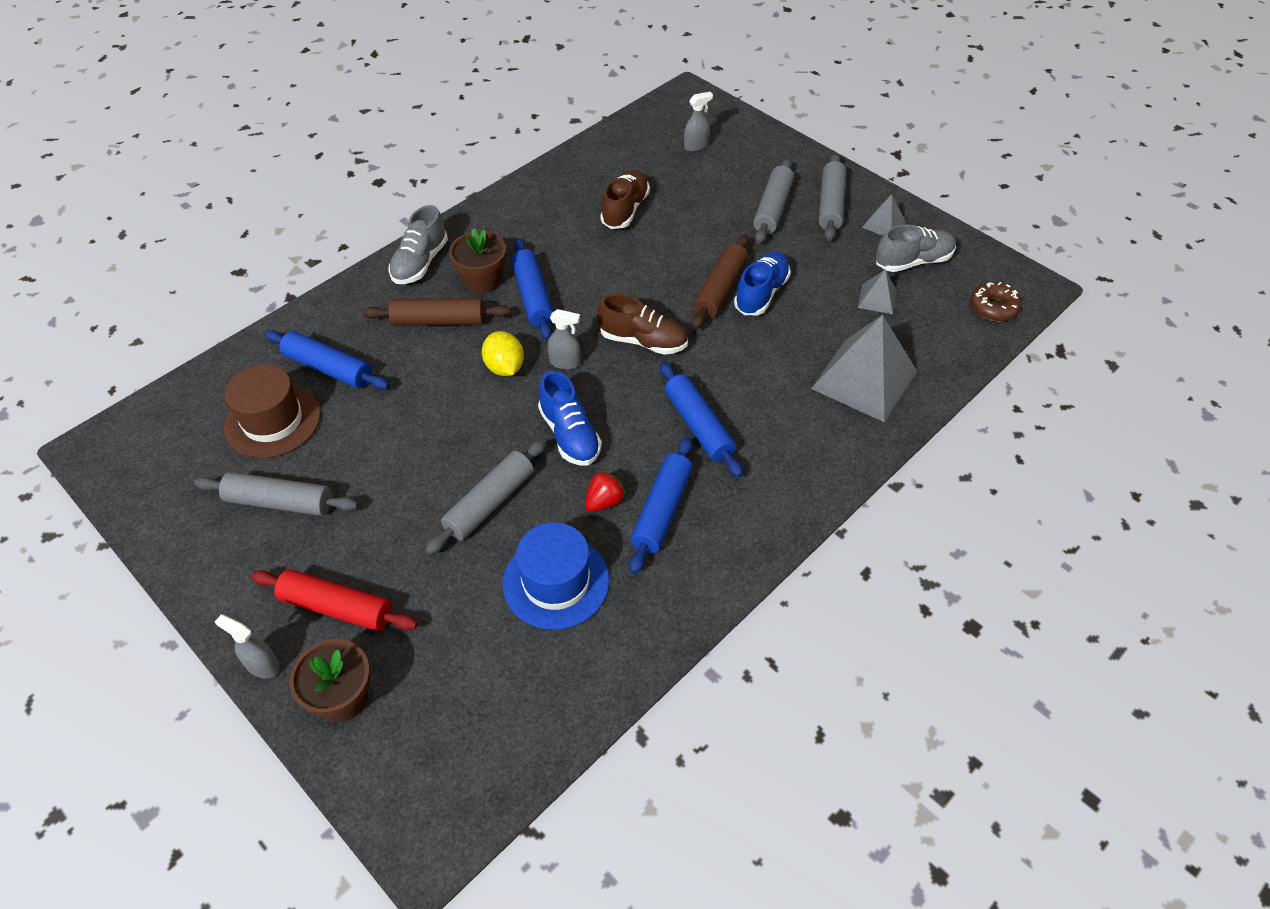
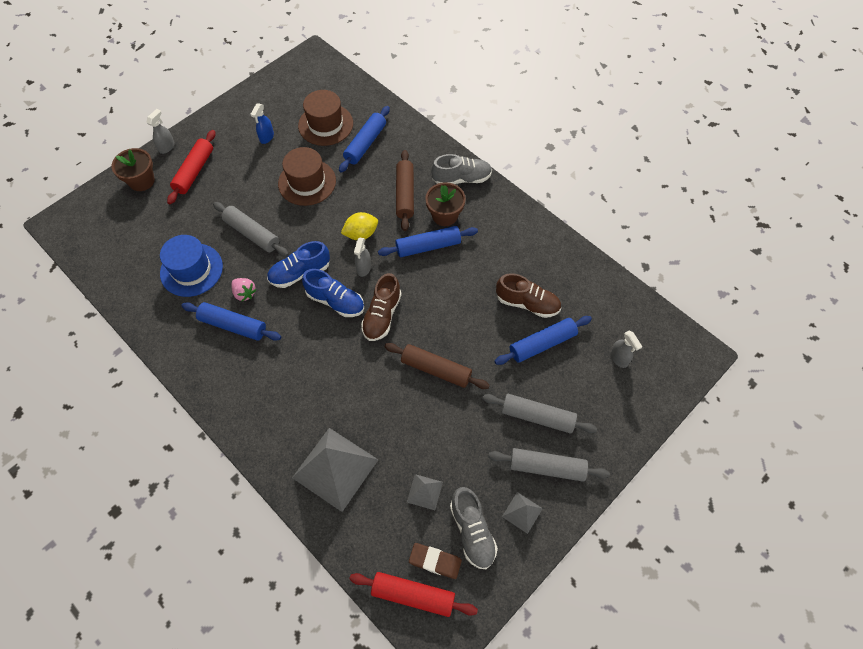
camera: 90 degrees right, 10 degrees up
(280, 502) = (266, 137): grey rolling pin -> blue spray bottle
(394, 438) = (307, 182): none -> brown hat
(420, 263) = (461, 179): grey shoe -> grey shoe turned 150 degrees clockwise
(604, 501) = (244, 293): red strawberry -> pink strawberry
(698, 426) = (300, 349): blue rolling pin -> blue rolling pin (542, 344)
(761, 294) = (431, 399): blue shoe -> blue shoe (335, 301)
(953, 290) = (435, 561): none -> brown eraser
(993, 307) = (413, 595): brown donut -> red rolling pin

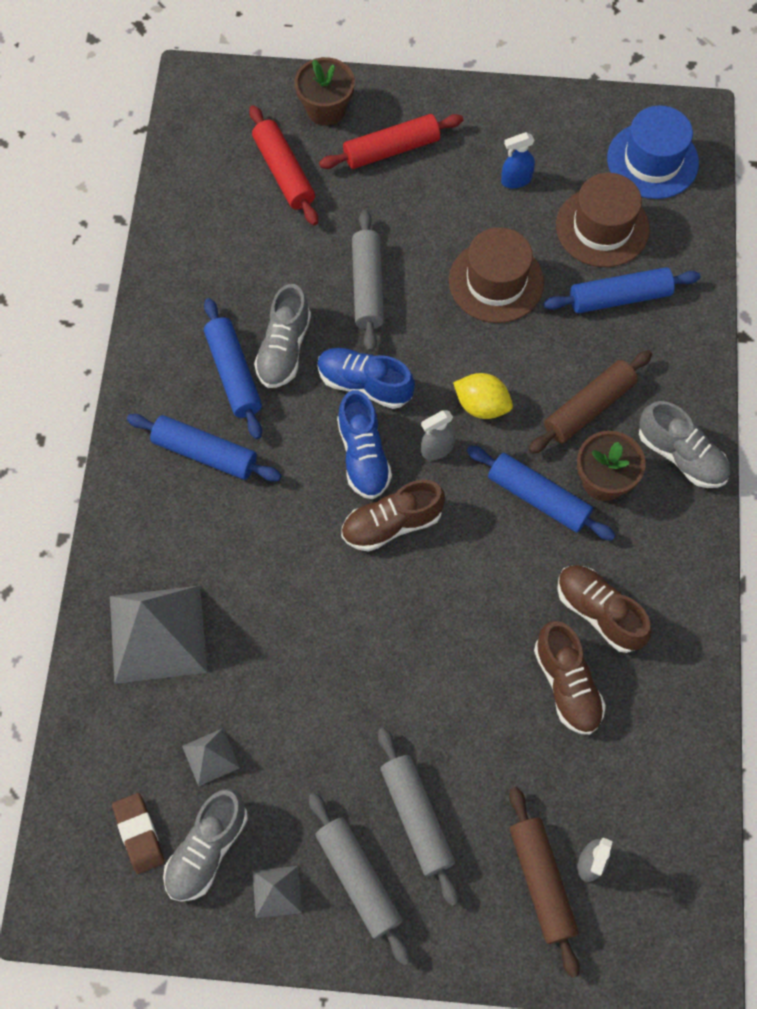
camera: 50 degrees right, 5 degrees up
(167, 147) = (396, 90): grey spray bottle -> none
(191, 270) = (262, 267): blue hat -> blue hat (652, 160)
(244, 293) = (284, 349): pink strawberry -> grey shoe
(413, 595) = (82, 839): red rolling pin -> red rolling pin (284, 172)
(436, 369) = (375, 646): brown rolling pin -> brown rolling pin (541, 882)
(505, 264) = (599, 612): none -> brown shoe
(542, 344) = (524, 748): blue rolling pin -> blue rolling pin (205, 453)

